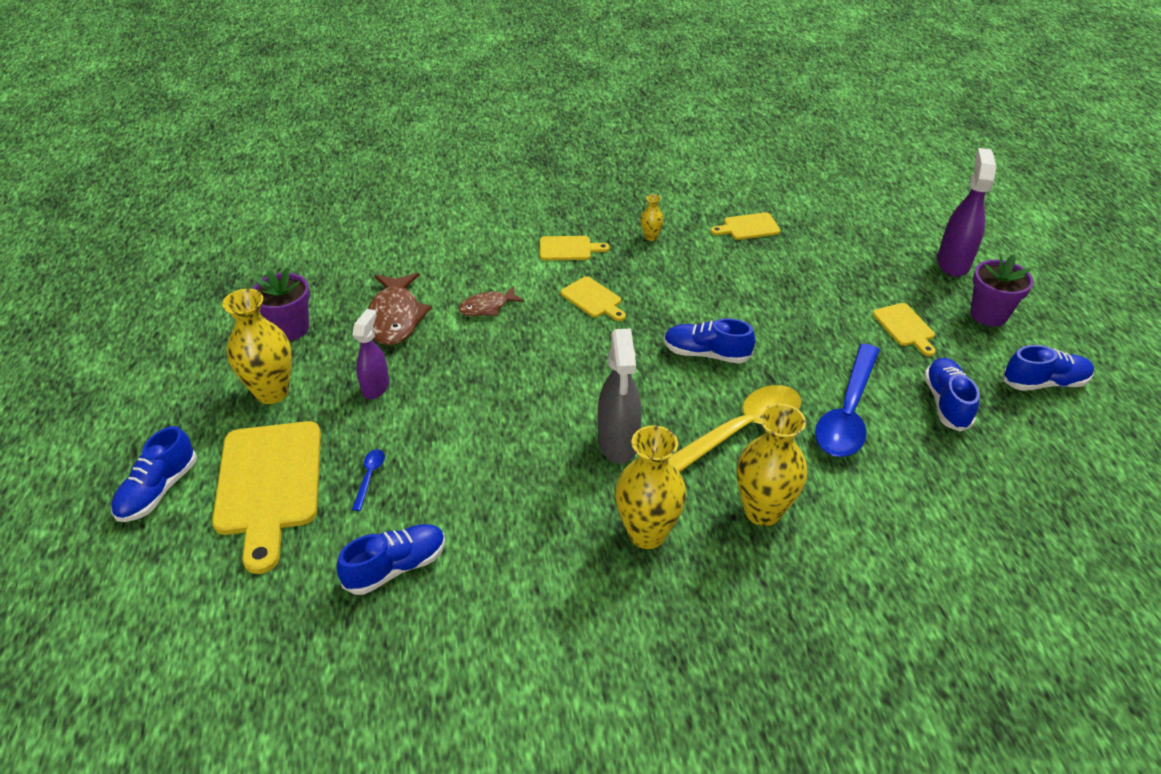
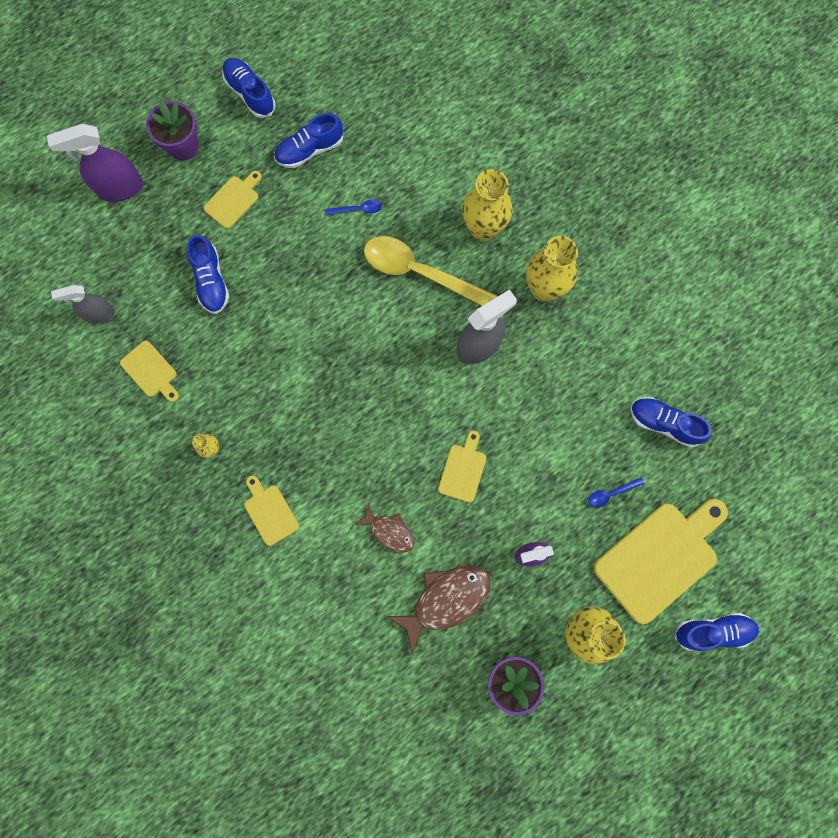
camera: 120 degrees left, 35 degrees up
(593, 299) = (330, 450): yellow cutting board -> yellow cutting board (463, 470)
(706, 354) = (349, 330): blue shoe -> blue shoe (211, 281)
(822, 217) = (99, 314): none -> grey spray bottle
(847, 412) = (358, 209): blue spoon -> blue spoon, size x0.40

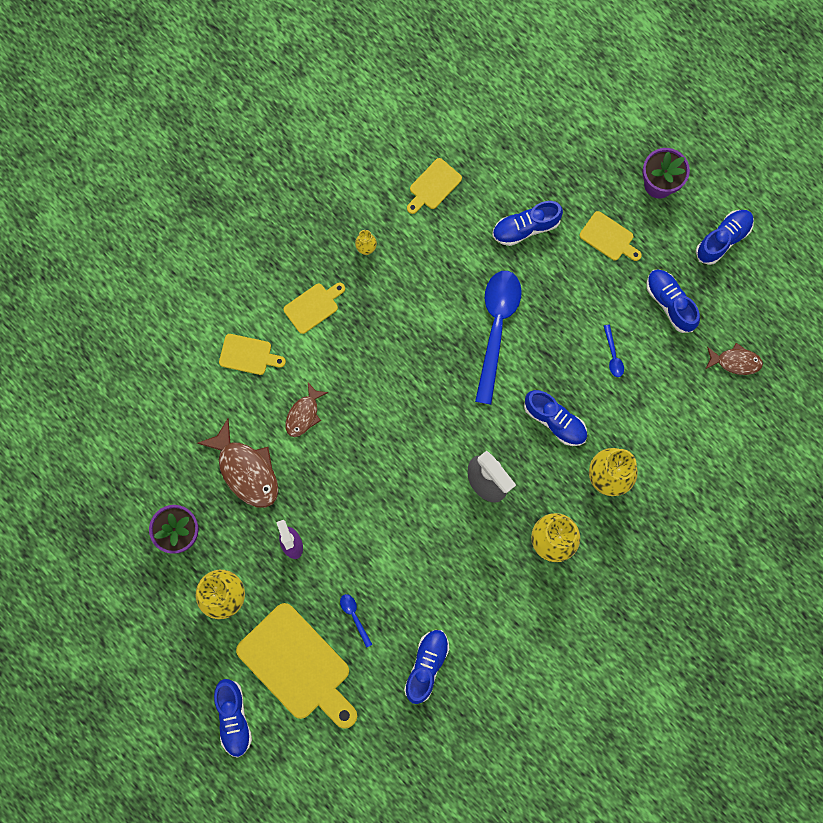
camera: 85 degrees right, 0 degrees up
(99, 314) = (483, 133): grey spray bottle -> none
(120, 188) = (608, 133): purple spray bottle -> none
(316, 320) = (496, 328): none -> blue spoon
(376, 97) = (735, 361): none -> brown fish
(420, 272) = (555, 421): yellow spoon -> blue shoe
(463, 470) = (365, 476): yellow cutting board -> yellow cutting board (248, 355)

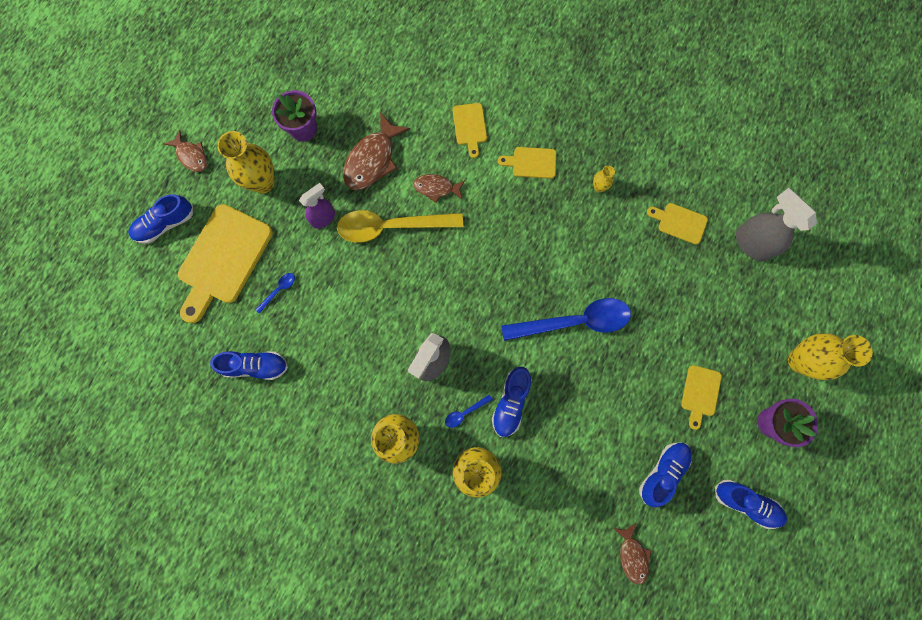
camera: 70 degrees right, 0 degrees up
(164, 666) = (191, 156): none -> brown fish
(313, 307) = (531, 162): yellow cutting board -> yellow cutting board turned 150 degrees clockwise
(328, 475) = (391, 226): none -> yellow spoon
(480, 126) = (751, 243): none -> grey spray bottle
(525, 228) = (677, 315): blue shoe -> none
(610, 133) = (799, 361): none -> yellow vase
(613, 355) = (591, 435): blue spoon -> blue spoon (465, 412)

